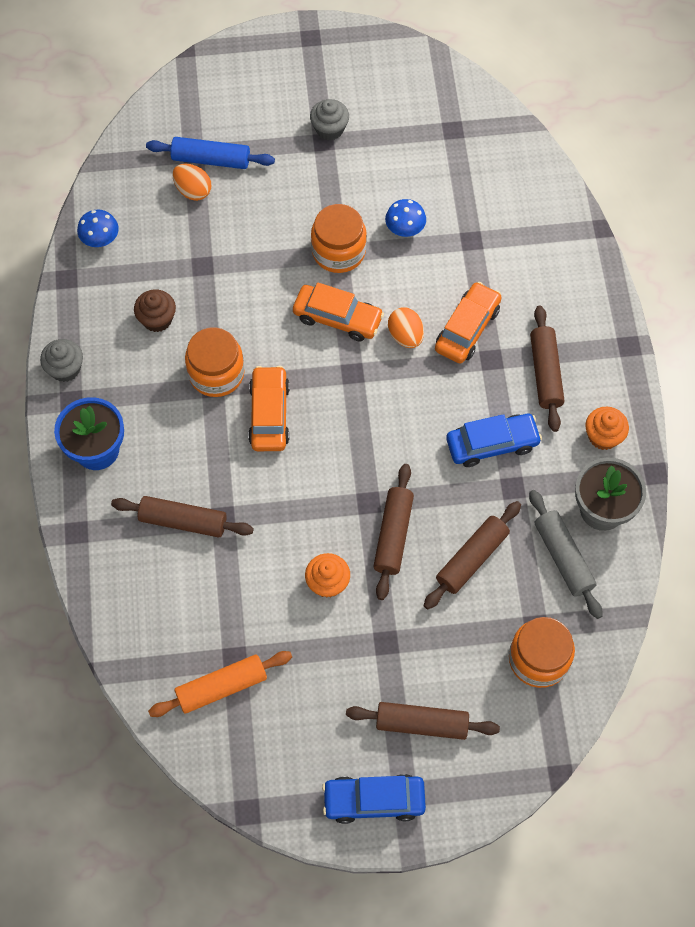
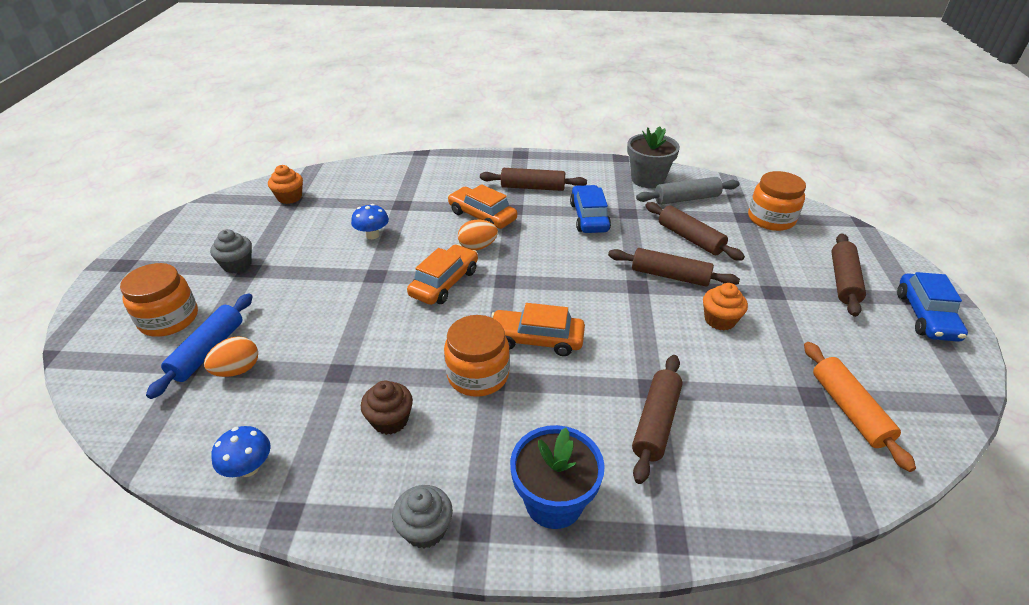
camera: 80 degrees left, 25 degrees down
(338, 251) = (374, 274): orange jar -> orange jar (169, 319)
(603, 436) = (589, 172): orange cupcake -> orange cupcake (289, 197)

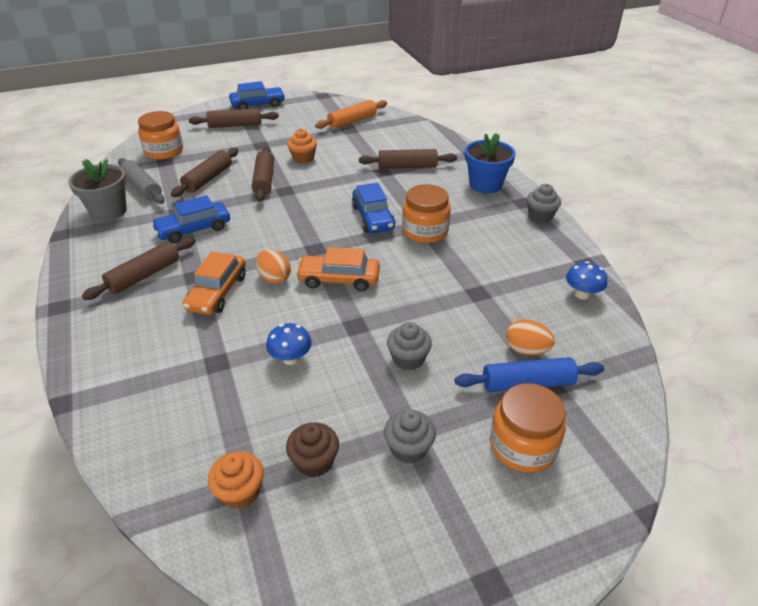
camera: 115 degrees left, 0 degrees up
(309, 292) = (408, 359): none -> grey cupcake
(390, 420) = (492, 253): brown cupcake -> brown cupcake (314, 461)
(532, 187) = (144, 275): brown rolling pin -> brown rolling pin turned 60 degrees clockwise
(536, 339) = (373, 218): orange car -> blue car

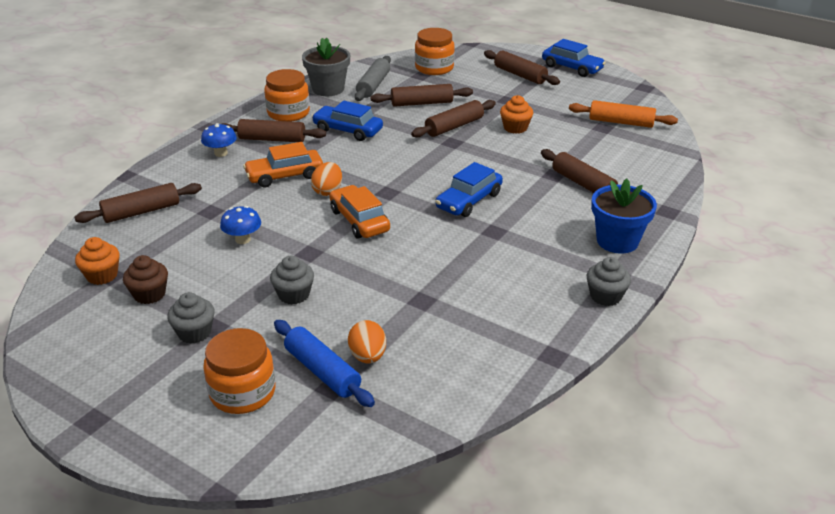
camera: 55 degrees right, 5 degrees down
(154, 415) = (141, 212): none -> brown rolling pin
(425, 231) = (483, 236): orange jar -> orange jar (288, 113)
(582, 294) = (493, 367): blue mushroom -> blue mushroom (221, 153)

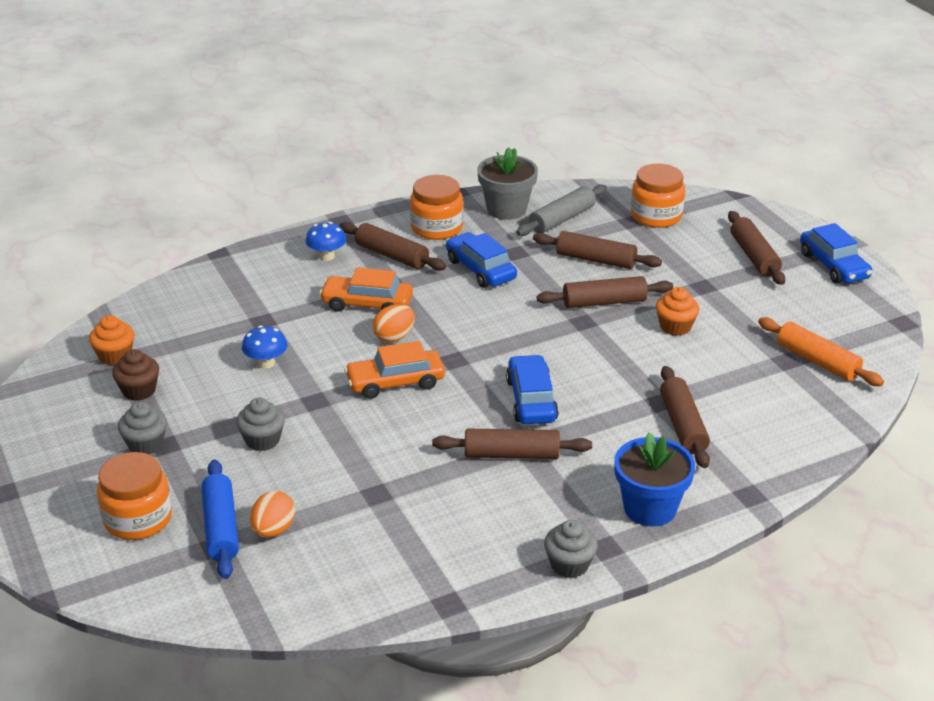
camera: 30 degrees right, 0 degrees up
(141, 212) = (200, 299): brown rolling pin -> brown rolling pin (511, 454)
(359, 220) = (395, 382): orange car -> orange car turned 105 degrees counterclockwise
(469, 200) = (531, 400): blue car -> blue car turned 105 degrees clockwise

